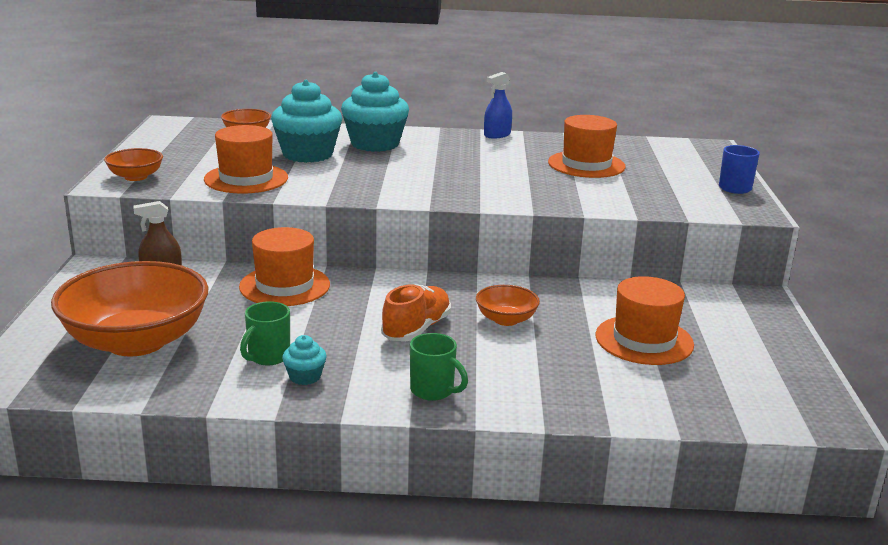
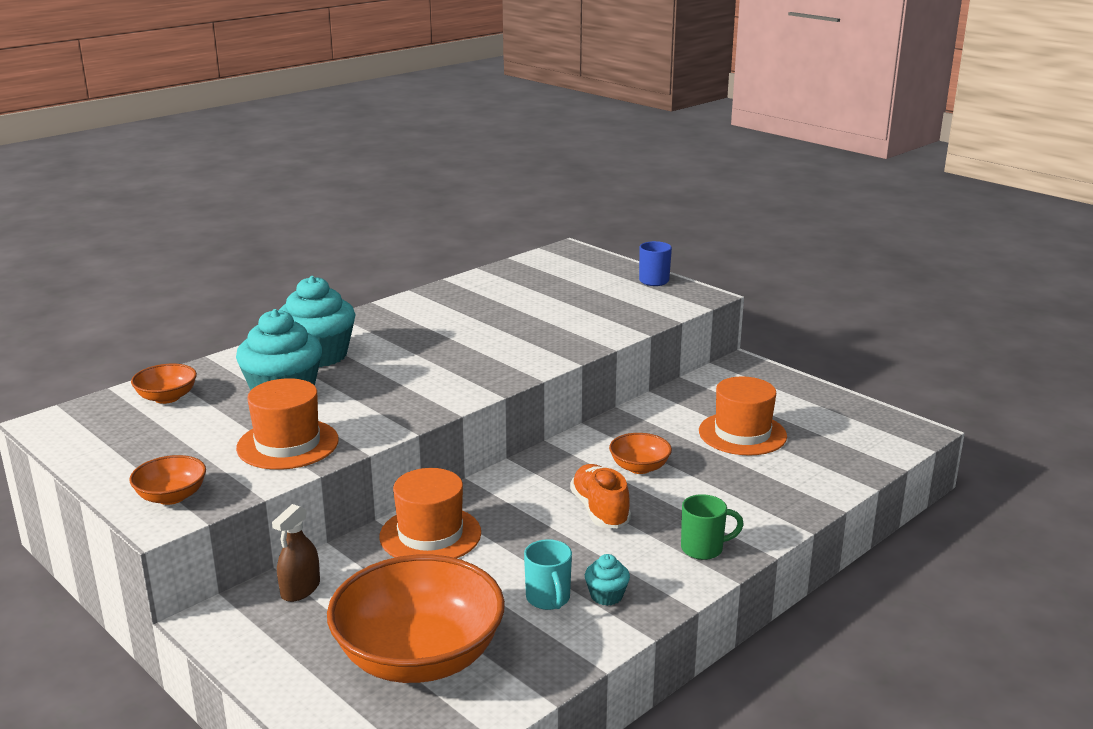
camera: 45 degrees left, 0 degrees up
(268, 357) = (548, 599): green mug -> turquoise mug
(497, 135) = (399, 302): blue spray bottle -> none
(586, 164) = (523, 302): orange hat -> none

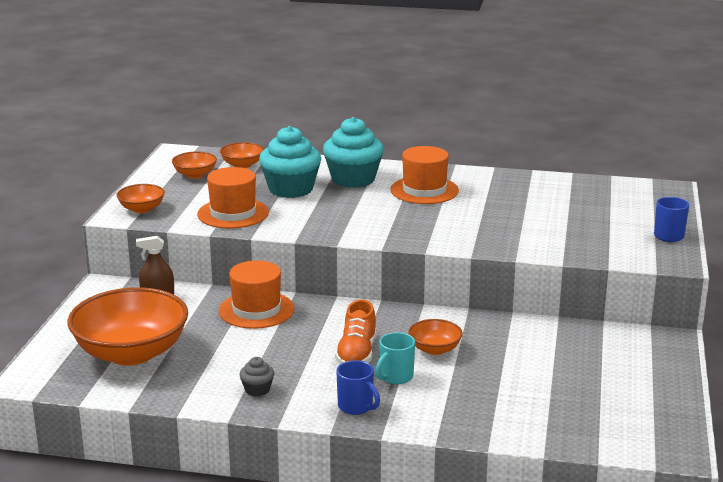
camera: 55 degrees right, 0 degrees up
(138, 433) = (195, 175): none -> orange bowl
(548, 599) = (231, 371): turquoise mug -> turquoise mug (395, 377)
(600, 510) = (357, 354): orange shoe -> orange shoe turned 150 degrees clockwise
(606, 596) = (257, 389): turquoise cupcake -> grey cupcake
(703, 549) = (356, 407): green mug -> blue mug
(742, 434) = (547, 373): orange hat -> orange hat (424, 190)

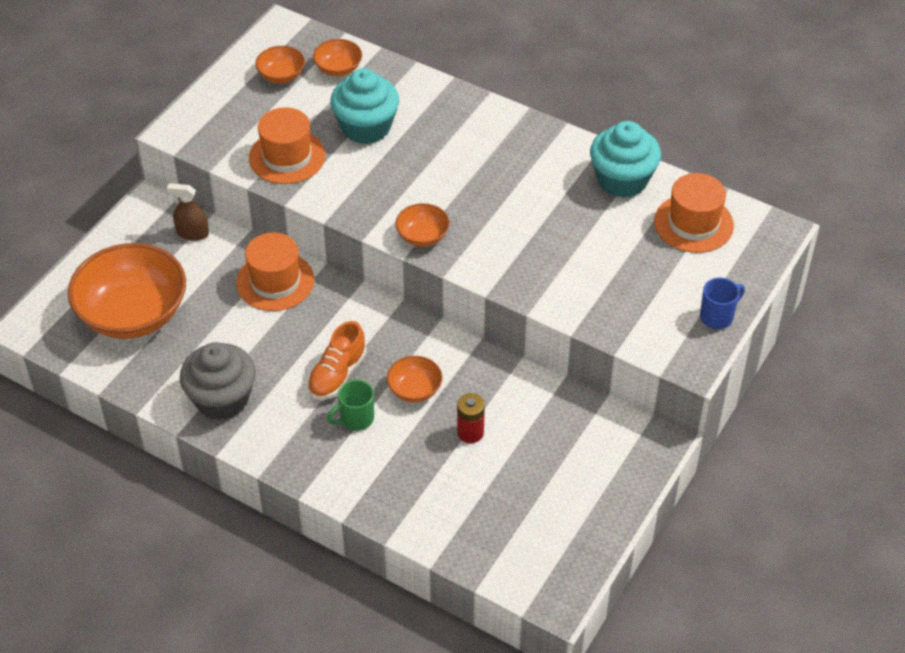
camera: 20 degrees right, 25 degrees up
(141, 209) = (201, 125): orange bowl -> orange bowl (422, 236)
(257, 389) = (222, 399): grey cupcake -> grey cupcake, size x2.21
(353, 179) = (440, 125): turquoise cupcake -> turquoise cupcake (622, 180)
(356, 407) = (298, 449): blue mug -> none
(395, 377) = (355, 419): turquoise mug -> green mug
(424, 190) = (504, 165): orange hat -> orange hat (693, 223)
(506, 365) = (470, 432): none -> red battery

